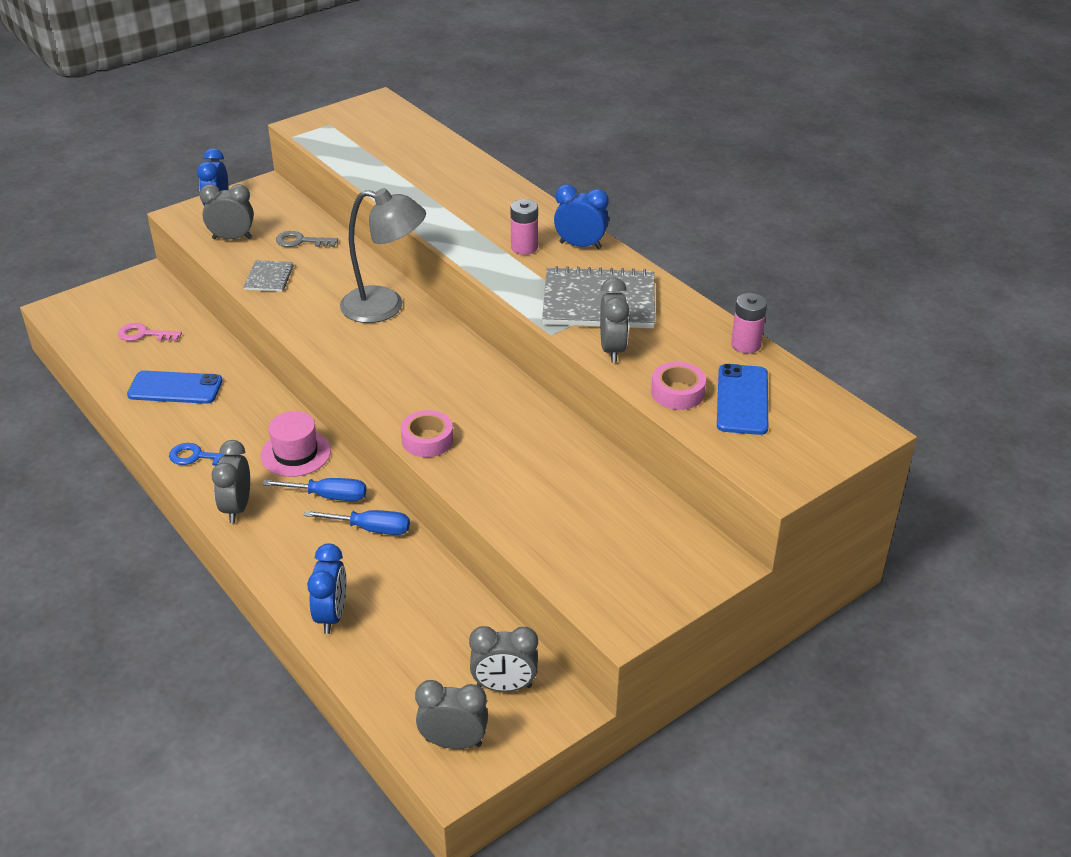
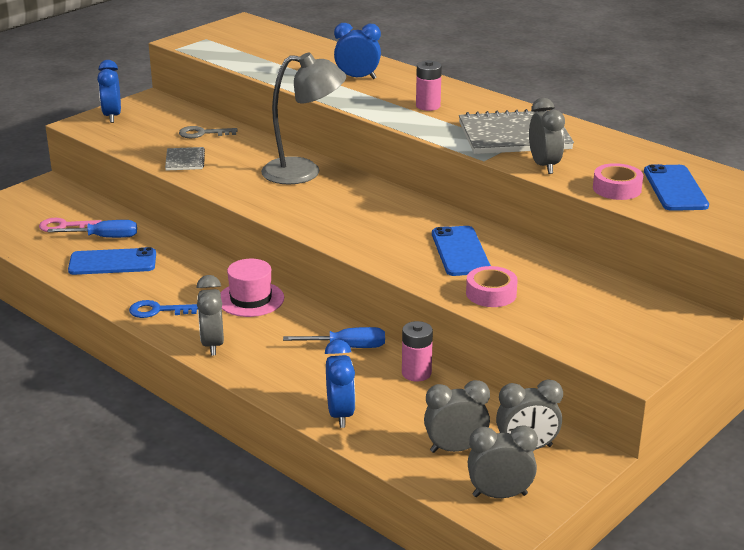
camera: 10 degrees left, 10 degrees down
(232, 238) = (136, 136): grey clock -> grey clock (455, 449)
(328, 496) = (296, 327): blue screwdriver -> blue screwdriver (104, 237)
(427, 440) = (390, 260): pink tape -> pink tape (491, 293)
(506, 437) = (460, 251): none -> blue phone
(580, 245) = (477, 101): blue clock -> blue clock (357, 78)
(746, 344) = (657, 153): pink battery -> pink battery (416, 373)

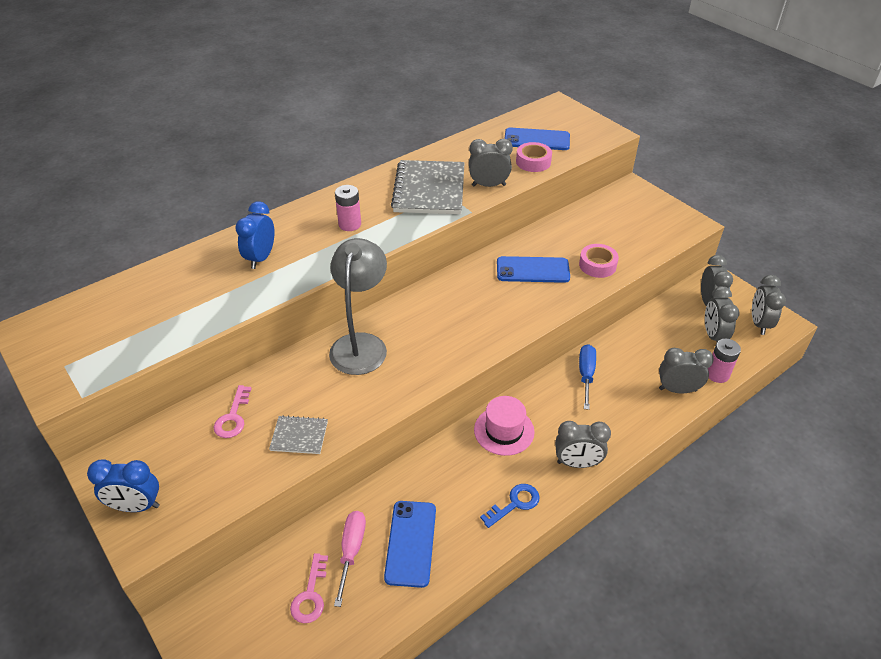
camera: 80 degrees left, 15 degrees up
(104, 237) = (351, 551): blue screwdriver -> pink screwdriver
(157, 310) = (515, 504): blue key -> blue key turned 135 degrees counterclockwise
(202, 133) = (233, 417): grey key -> pink key
(340, 414) = (677, 389): blue clock -> grey clock
(416, 373) = (623, 341): pink battery -> pink battery (717, 374)

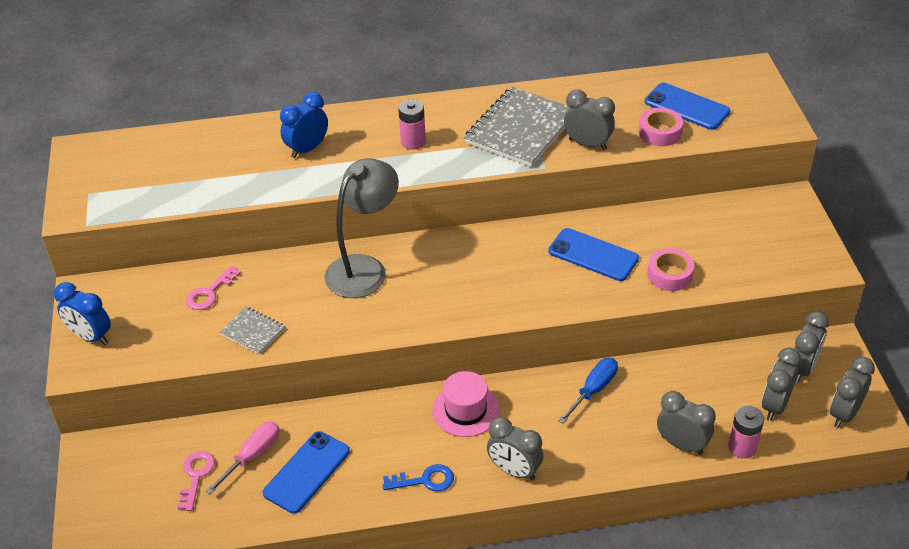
camera: 30 degrees right, 0 degrees up
(310, 595) = (196, 476): pink key -> pink key turned 150 degrees clockwise

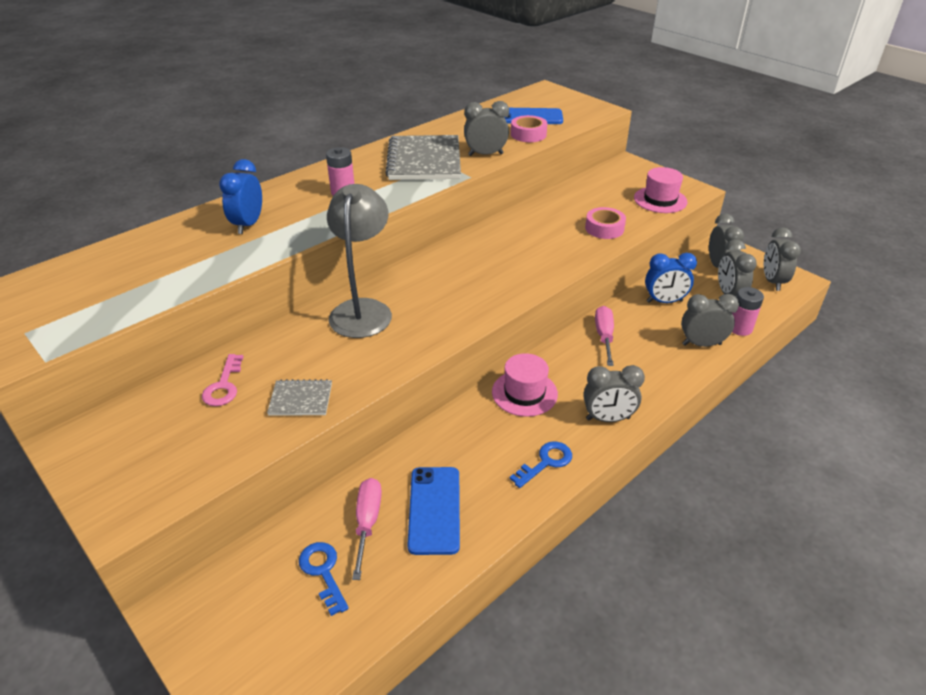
camera: 35 degrees left, 5 degrees down
(91, 337) = (112, 481): blue clock -> blue clock (664, 301)
(196, 476) = (323, 572): pink key -> blue key
(593, 255) = (538, 235): blue phone -> none
(593, 390) = (604, 336): blue screwdriver -> pink screwdriver
(771, 264) = (660, 200): none -> pink hat

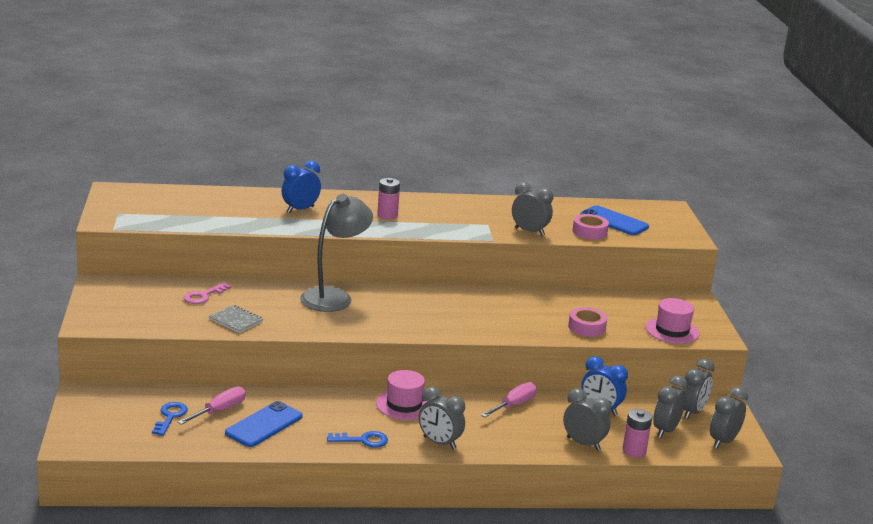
camera: 35 degrees right, 15 degrees down
(424, 160) = (476, 218): grey notebook -> none

